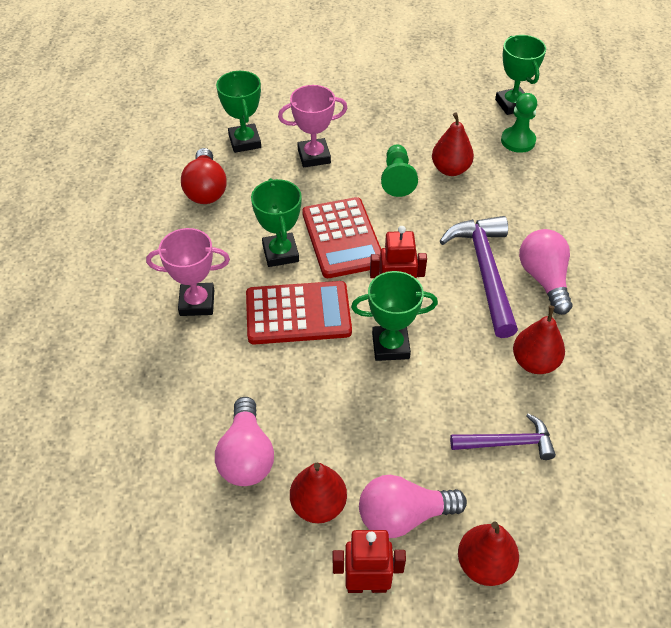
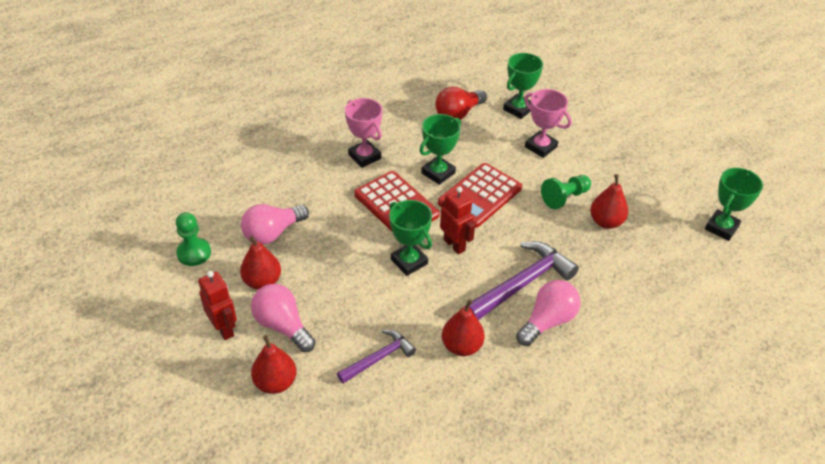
camera: 55 degrees right, 5 degrees down
(507, 443) = (379, 358): purple hammer -> purple hammer turned 90 degrees counterclockwise
(518, 141) = (682, 248): green pawn -> green pawn (194, 253)

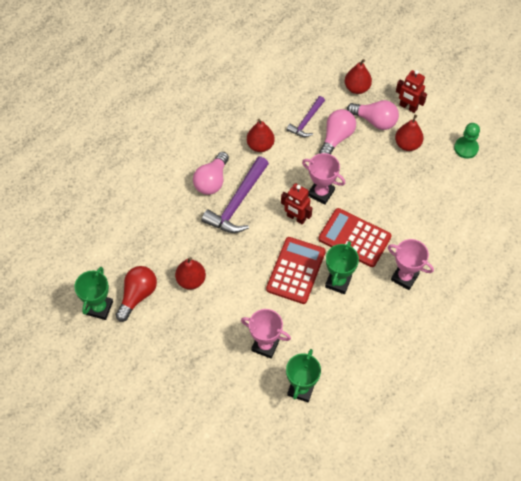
camera: 160 degrees right, 15 degrees up
(273, 233) = (426, 182): pink light bulb -> pink light bulb (336, 138)
(409, 261) = (321, 193): green trophy -> pink trophy
(458, 114) = (352, 360): red light bulb -> red light bulb (137, 295)
(564, 198) = (229, 293): green pawn -> none

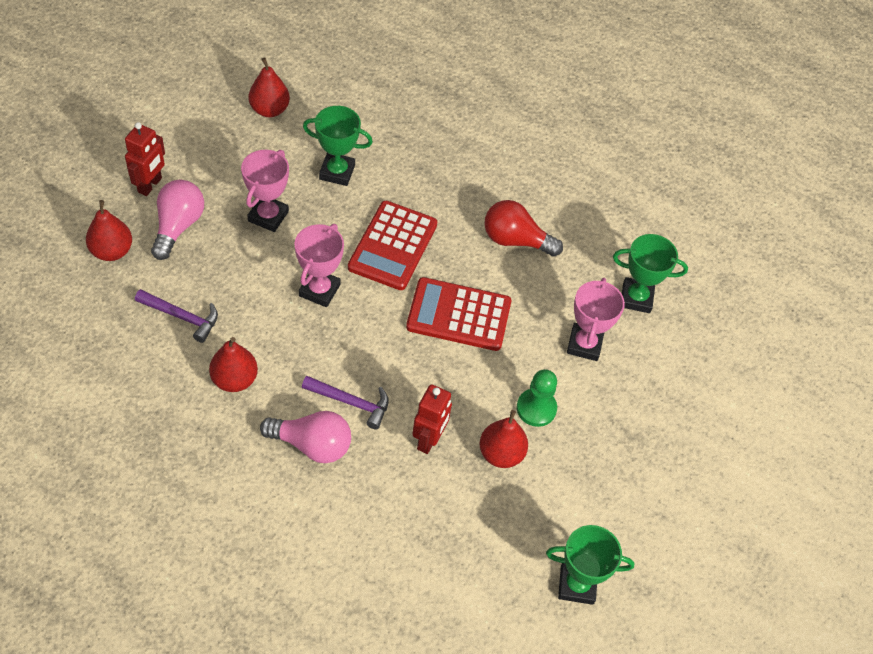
camera: 105 degrees left, 5 degrees down
(137, 295) = (543, 529): red light bulb -> red light bulb (515, 240)
(237, 203) = (351, 402): purple hammer -> purple hammer, size x0.59
(296, 218) = (368, 320): red robot -> red robot (429, 440)
(336, 138) = (214, 275): pink light bulb -> none
(338, 282) = (467, 263): green trophy -> green trophy (337, 172)
(404, 277) = (446, 188): pink trophy -> pink trophy (268, 216)
(407, 144) = (221, 186): red pear -> red pear (269, 110)
(466, 148) = (224, 119): green pawn -> green pawn (536, 408)

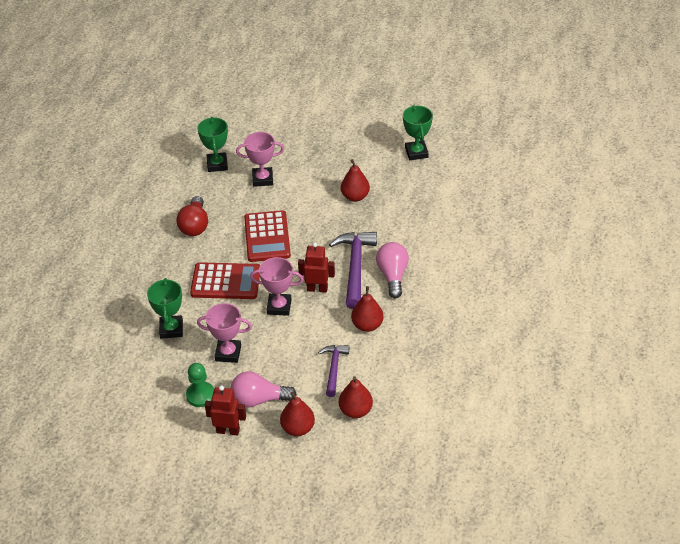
camera: 100 degrees left, 10 degrees down
(269, 110) = (123, 387): red pear -> red pear (355, 410)
(351, 402) = (355, 267): purple hammer -> purple hammer, size x1.68
(429, 440) = (362, 227): red robot -> red robot (317, 289)
(536, 408) = (317, 189): green pawn -> green pawn (200, 395)

